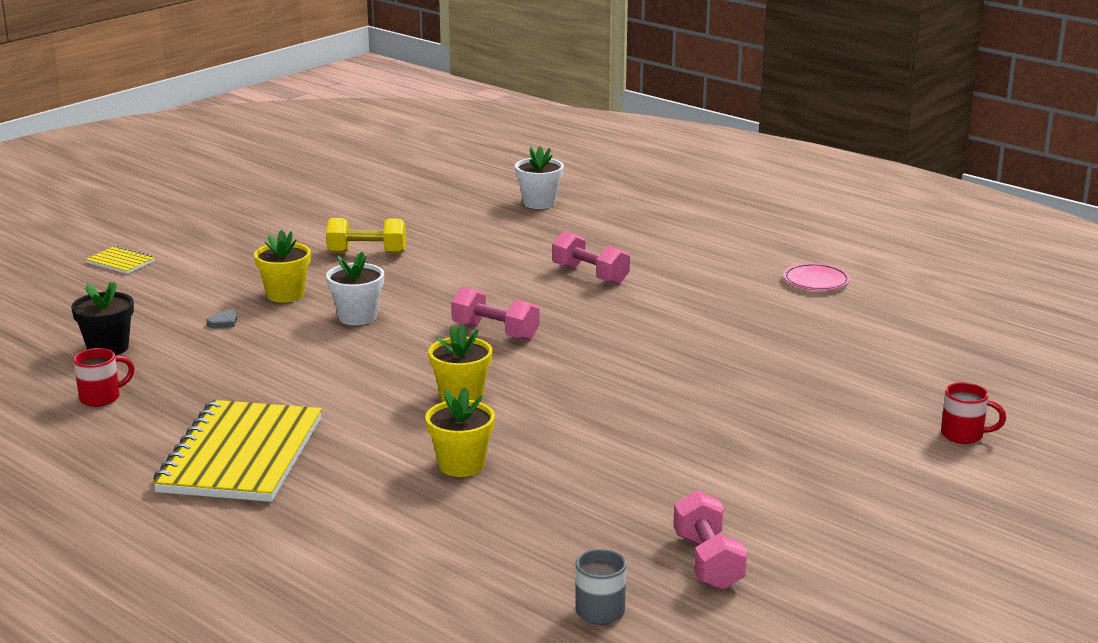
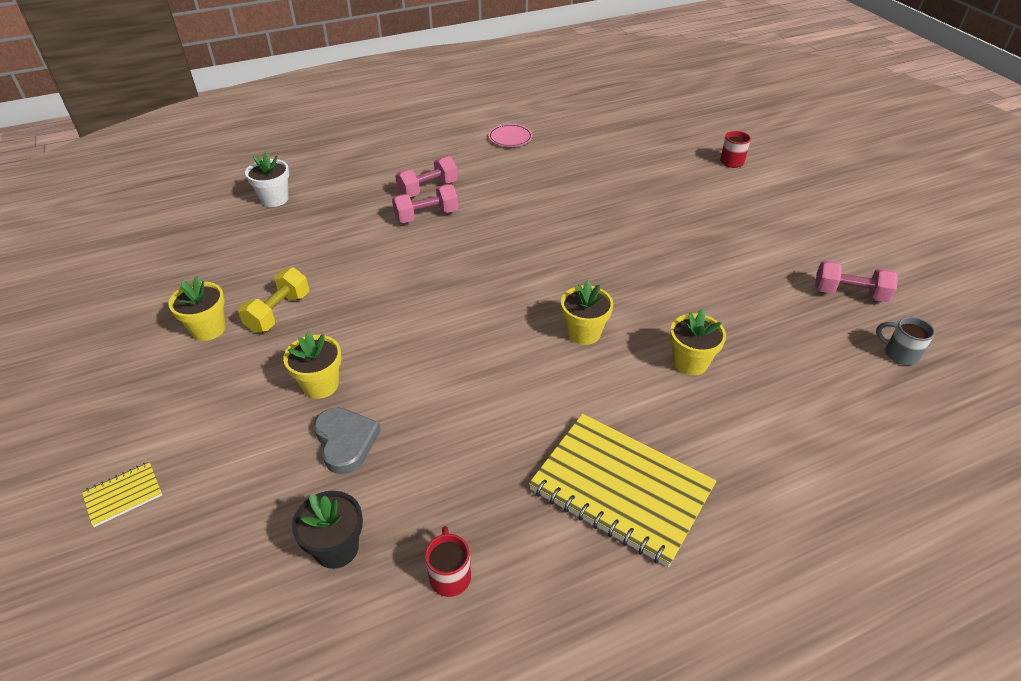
camera: 65 degrees left, 20 degrees up
(223, 322) = (345, 441): grey heart -> grey heart, size x2.23
(322, 234) = (208, 329): none -> yellow flower pot
(357, 317) = (403, 351): white flower pot -> none
(495, 332) = (487, 286): pink dumbbell -> pink dumbbell (428, 189)

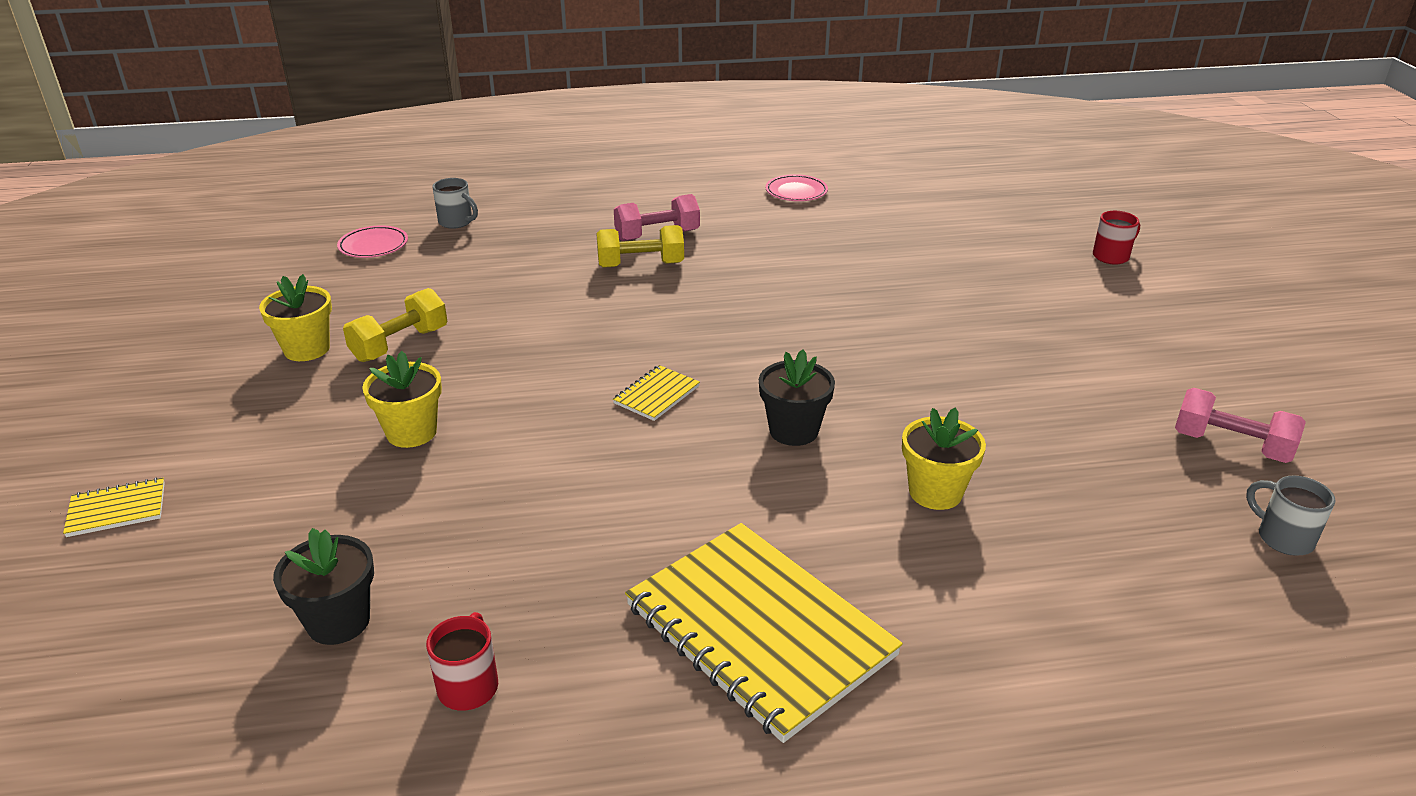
camera: 15 degrees right, 10 degrees down
(219, 229) = (373, 246): none -> pink plate
(274, 199) = (457, 222): white flower pot -> grey mug
(345, 441) = (411, 502): grey heart -> none
(426, 216) = (640, 265): pink dumbbell -> yellow dumbbell
(481, 321) = (656, 395): none -> yellow notebook
(584, 333) = (793, 430): yellow flower pot -> black flower pot

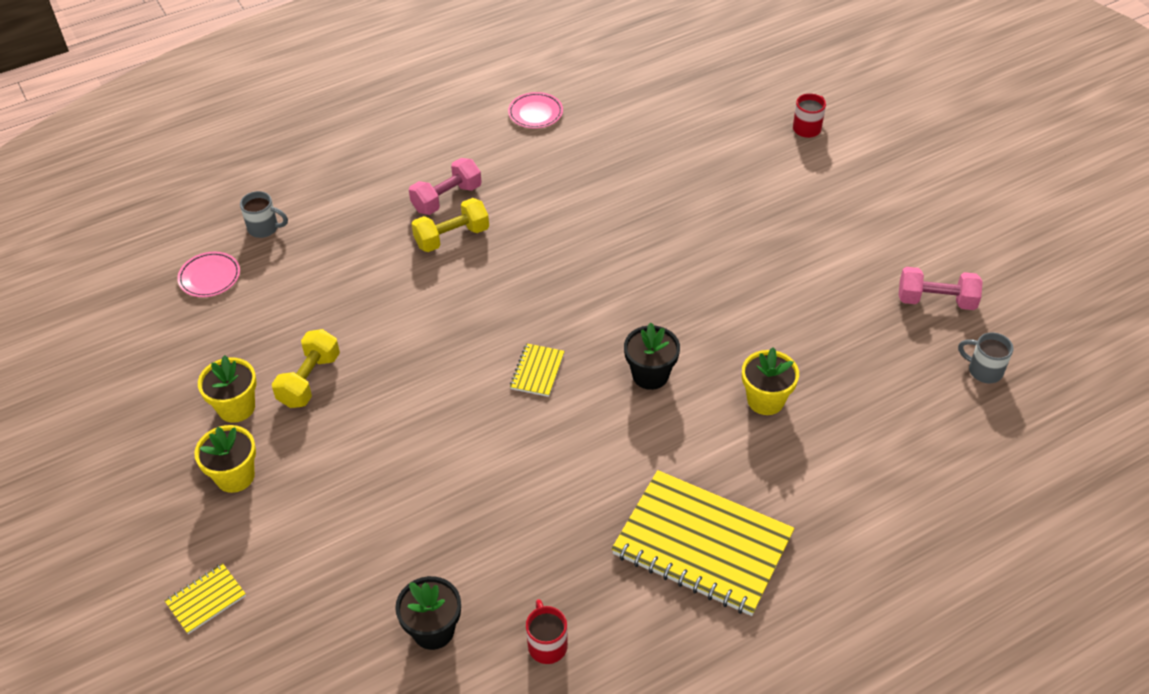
camera: 20 degrees left, 15 degrees up
(411, 432) = (377, 462): yellow flower pot -> yellow flower pot (235, 476)

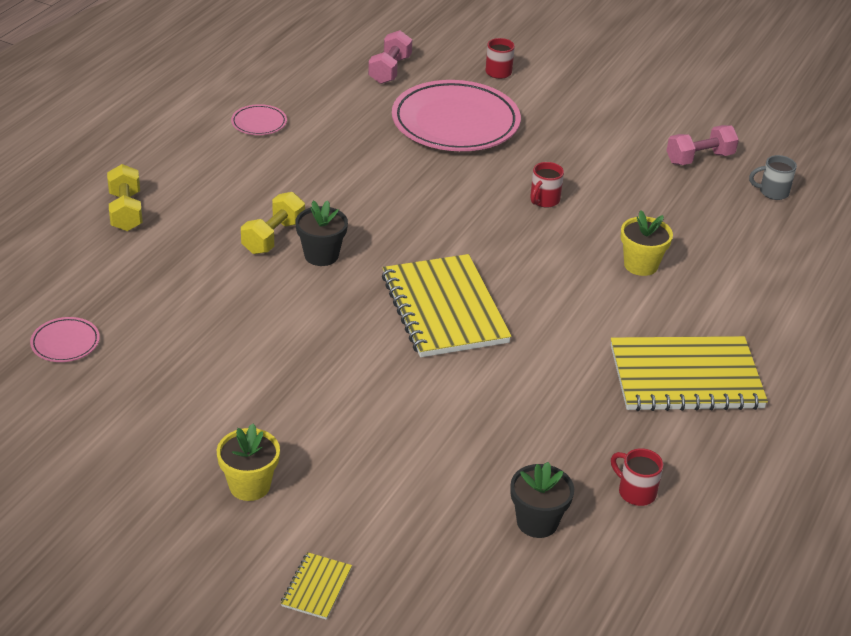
camera: 35 degrees left, 10 degrees down
(236, 407) = (197, 434): yellow flower pot -> none
(264, 228) = (83, 287): grey mug -> none
(309, 380) = (247, 387): yellow dumbbell -> yellow dumbbell (126, 211)
(447, 198) = (240, 210): pink dumbbell -> pink dumbbell (390, 70)
(537, 371) = (444, 309): yellow notebook -> yellow notebook, size x2.35
(650, 375) = (538, 279): black flower pot -> black flower pot (321, 255)
(715, 173) = (455, 123): none -> pink plate
(730, 290) = (544, 200): none -> red mug

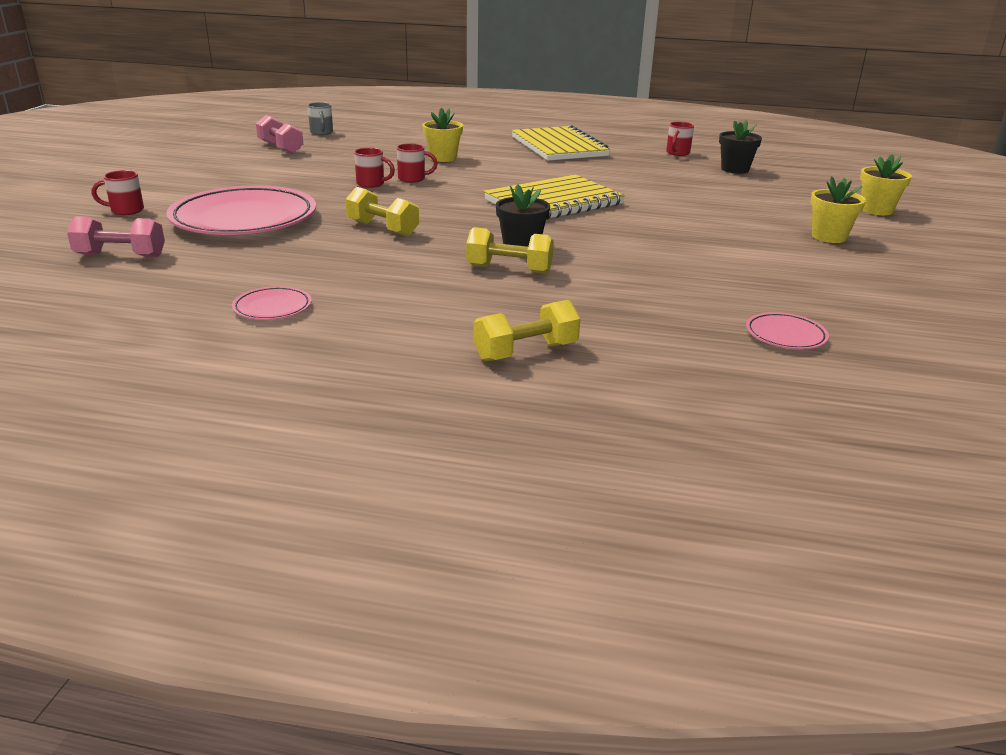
camera: 105 degrees left, 10 degrees down
(316, 587) = (876, 210): yellow notebook -> yellow flower pot
(403, 188) = (382, 228): none -> yellow dumbbell
(556, 229) = (413, 179): none -> red mug

